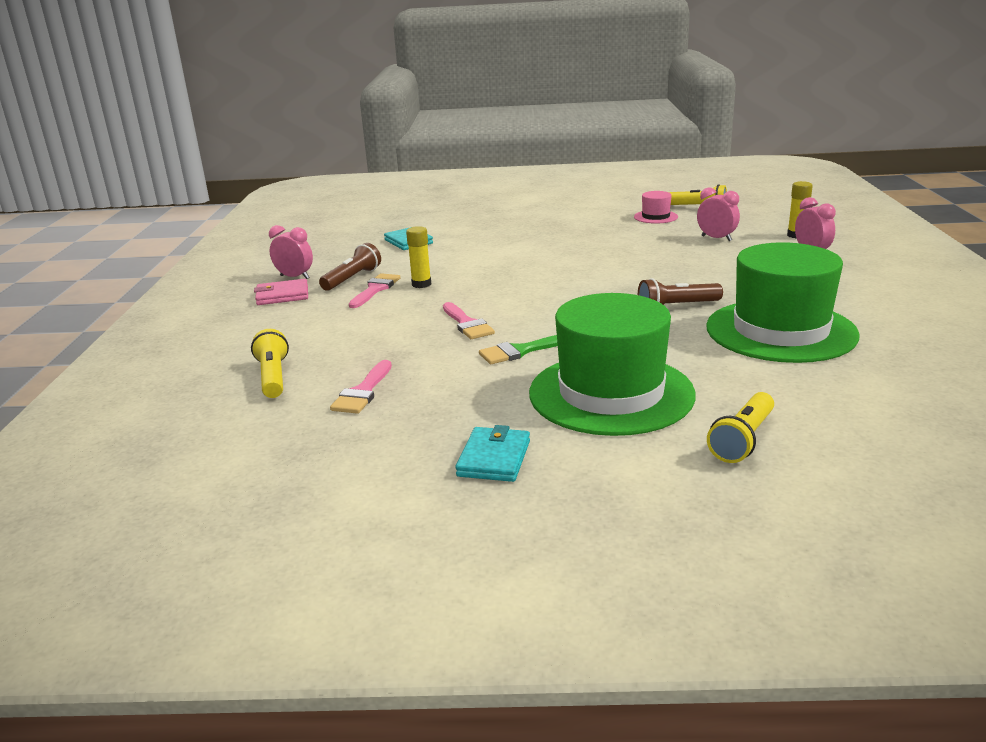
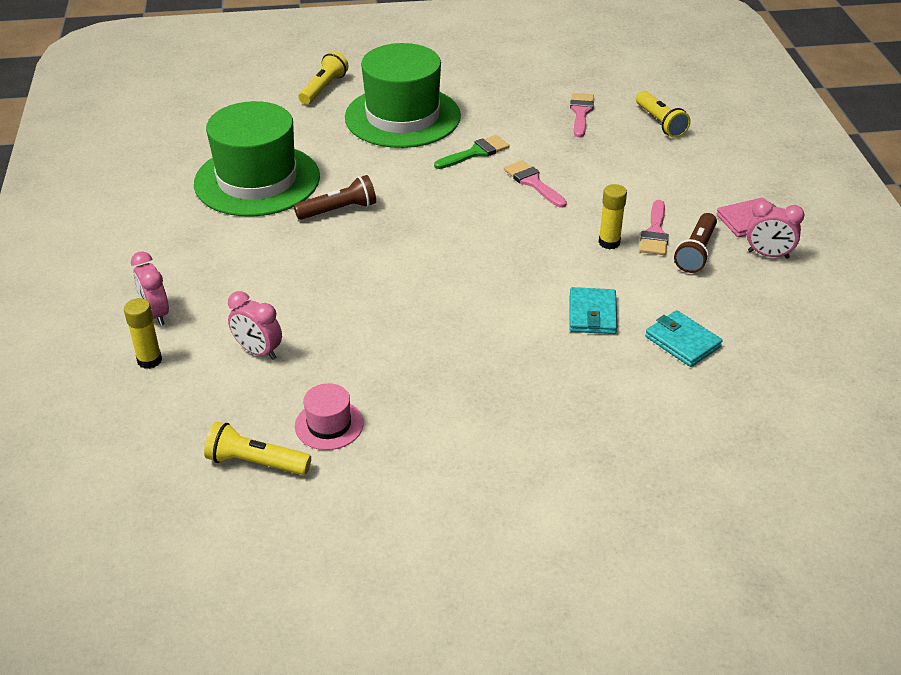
camera: 170 degrees right, 15 degrees up
(494, 458) = (471, 72): turquoise wallet -> turquoise wallet (592, 314)

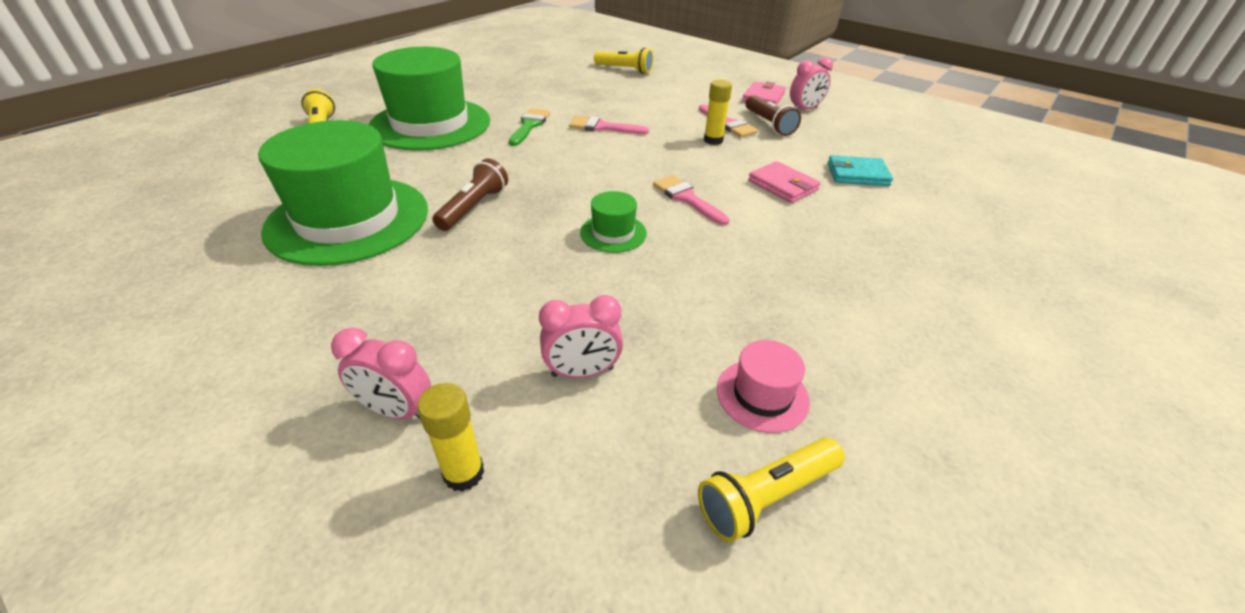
camera: 45 degrees left, 0 degrees up
(399, 279) = (613, 233): none -> green hat
(581, 112) = (566, 80): pink brush -> pink brush (687, 198)
(592, 314) = (782, 185): turquoise wallet -> pink wallet

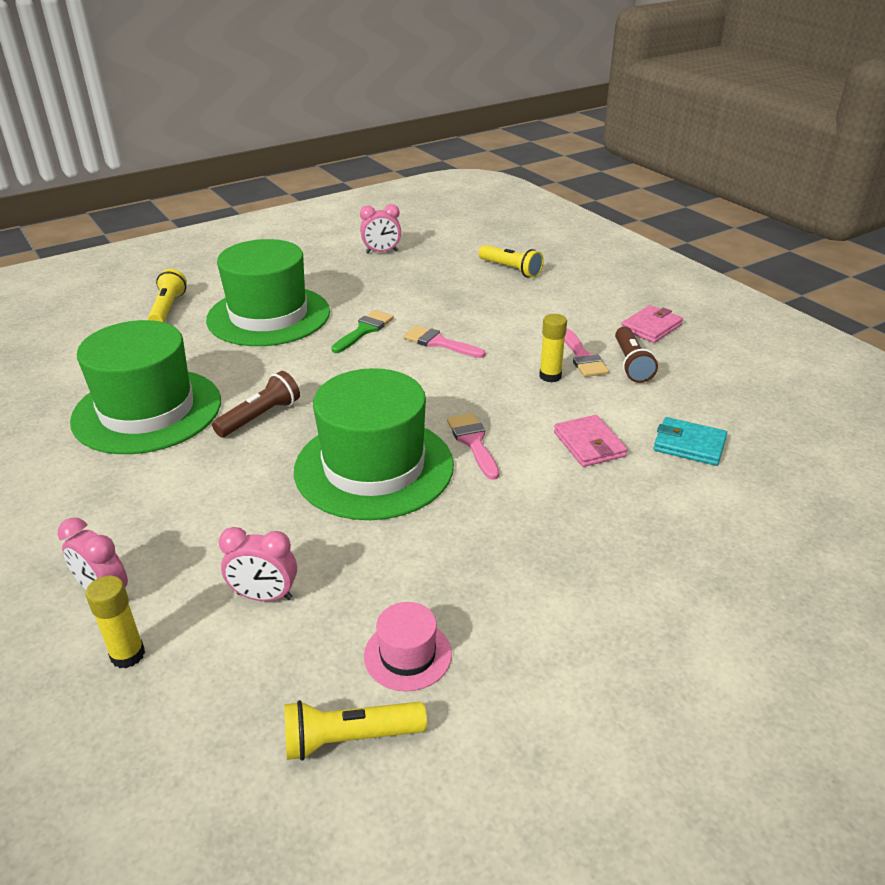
camera: 20 degrees right, 5 degrees down
(613, 233) = (374, 467): green hat -> green hat, size x2.34
(804, 110) = (690, 350): pink clock -> pink clock (381, 252)

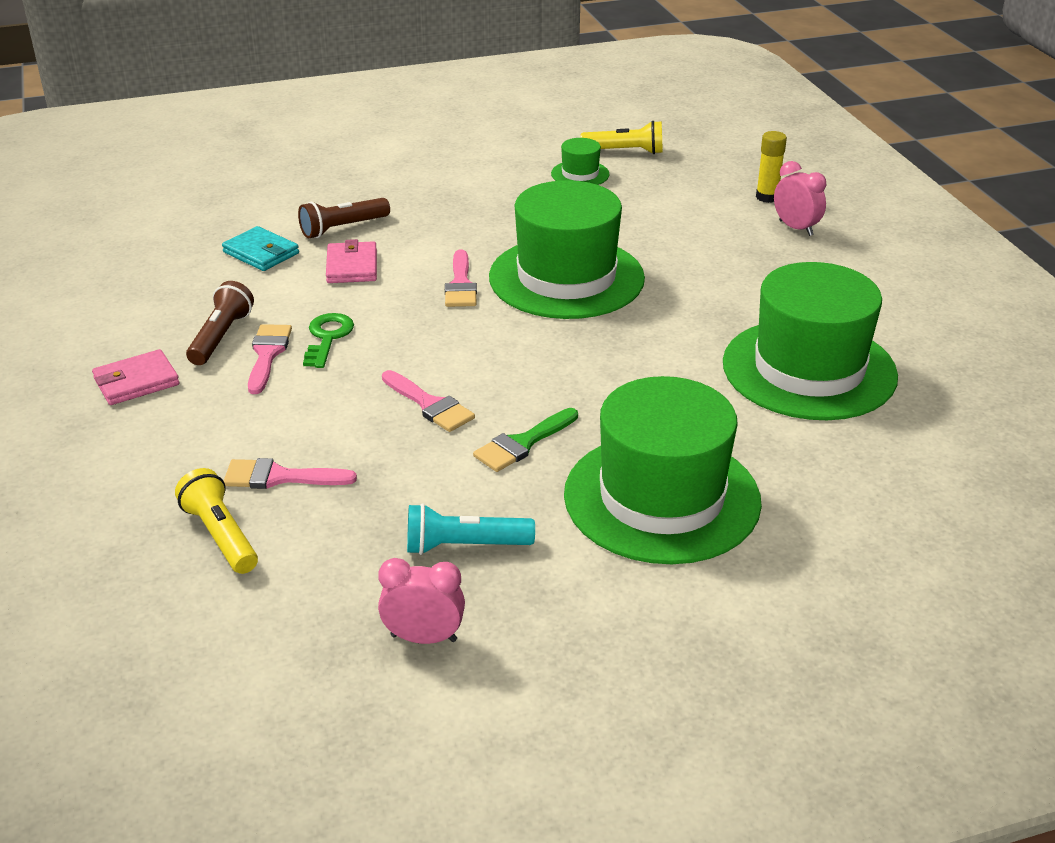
camera: 165 degrees left, 0 degrees up
(168, 309) = (831, 544): yellow flashlight -> none
(260, 417) = (676, 342): brown flashlight -> brown flashlight (343, 228)
(264, 596) = (673, 211): pink clock -> none
(378, 282) = (464, 546): none -> turquoise flashlight
(407, 655) = (580, 174): pink hat -> green hat
(503, 294) = (280, 477): none -> pink brush
(550, 376) = (327, 337): yellow glue stick -> green key

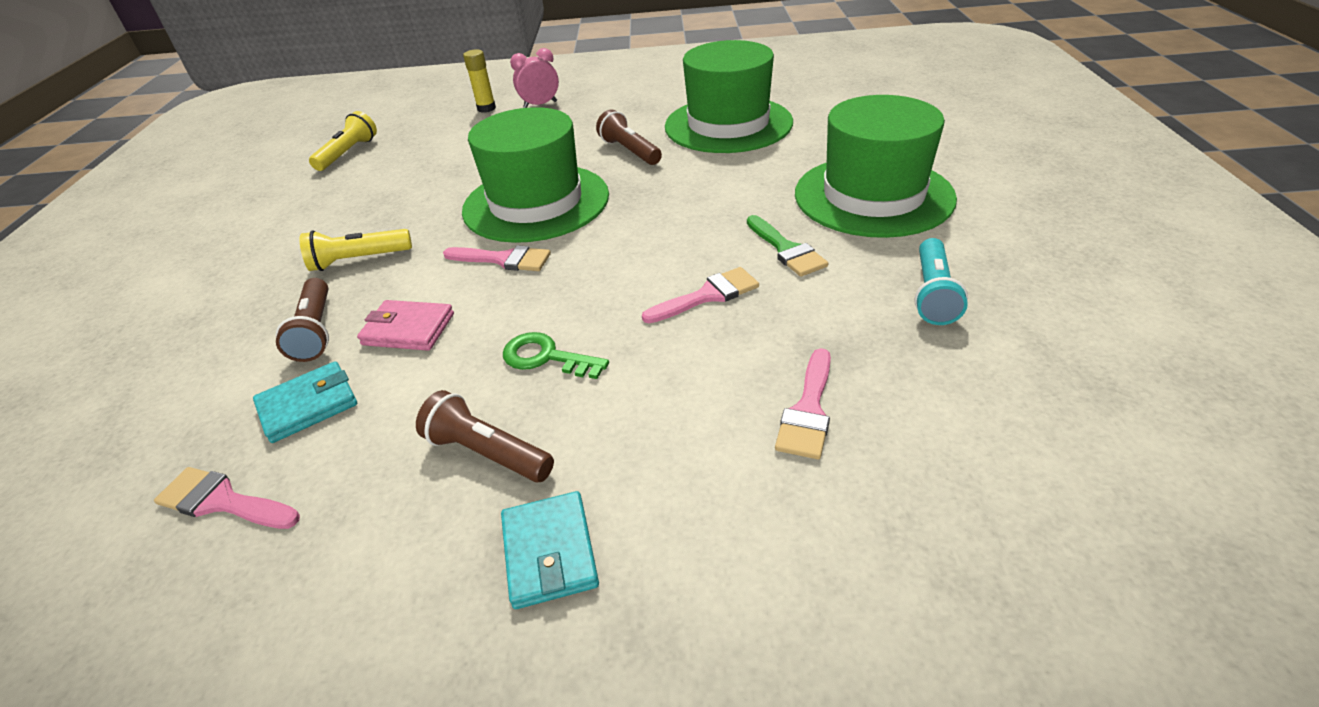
camera: 70 degrees left, 5 degrees up
(136, 382) = (549, 552): pink wallet -> turquoise wallet
(221, 535) = (913, 466): yellow flashlight -> yellow flashlight (359, 260)
(267, 354) = (553, 409): pink brush -> pink brush (222, 501)
(424, 638) = (1065, 327): pink clock -> none
(580, 174) = (363, 178): green hat -> none
(702, 311) = (630, 151): none -> brown flashlight

